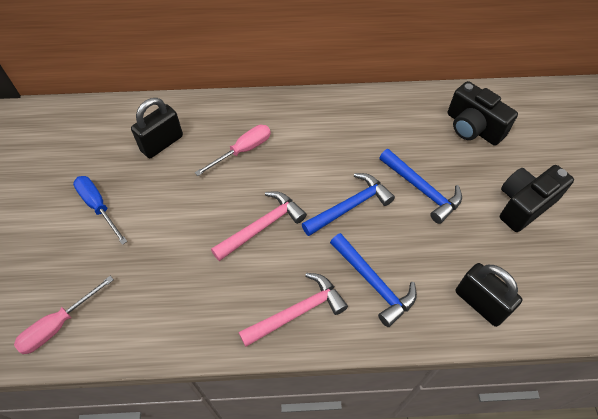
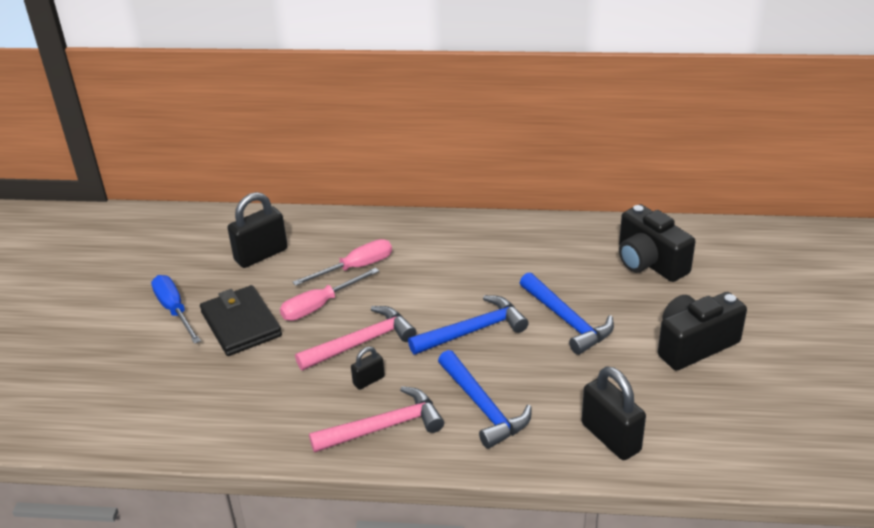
camera: 10 degrees right, 20 degrees down
(58, 325) = (107, 416): pink screwdriver -> pink screwdriver (319, 305)
(158, 216) = (241, 324): none -> black wallet
(275, 265) = (368, 380): none -> black padlock

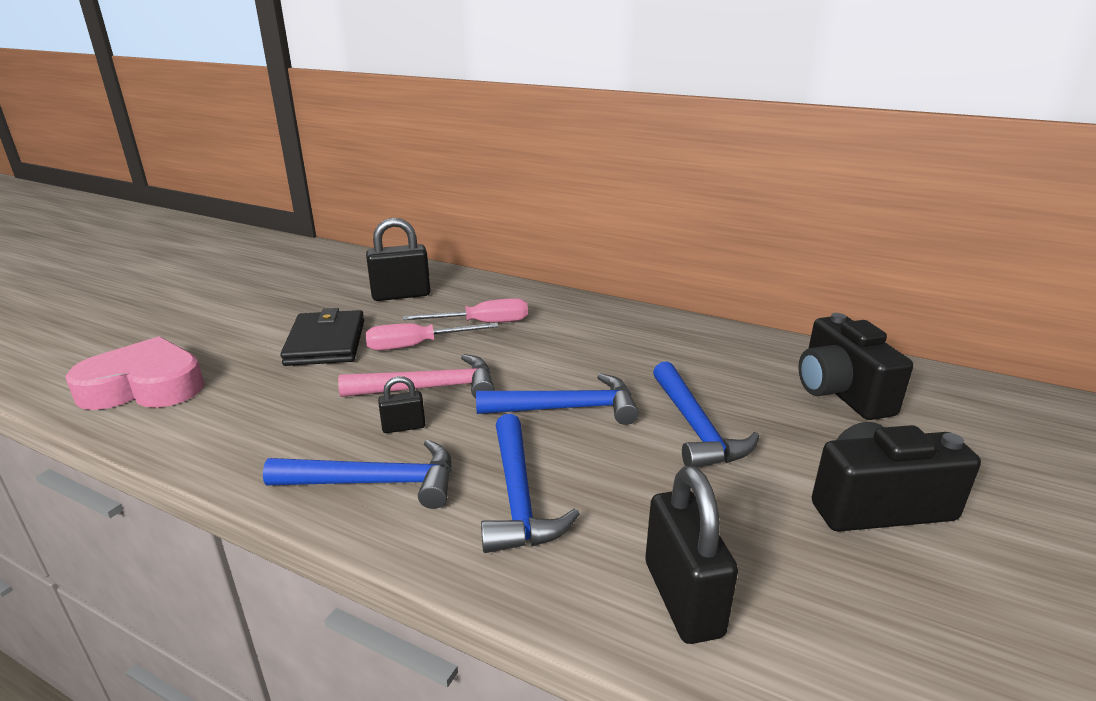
camera: 20 degrees right, 10 degrees down
(131, 408) = (144, 386): none -> pink heart
(174, 310) = (279, 318): blue screwdriver -> none
(384, 427) = (375, 483): pink hammer -> blue hammer

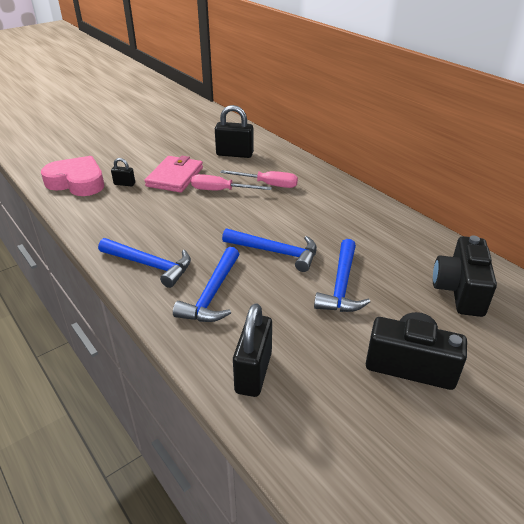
camera: 25 degrees right, 10 degrees up
(326, 342) = (175, 177): black wallet -> pink wallet
(403, 427) = (182, 238): black padlock -> black padlock (124, 184)
(429, 388) = (210, 219): pink hammer -> none

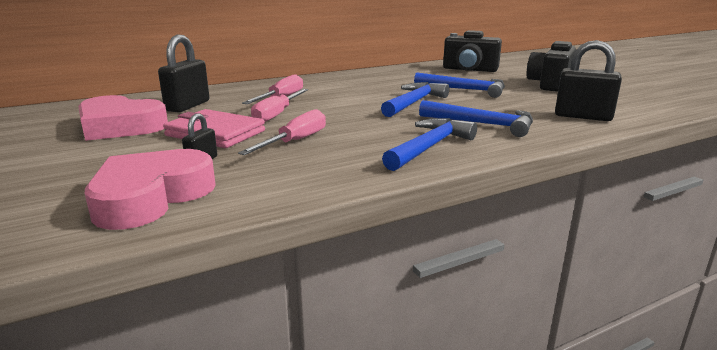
camera: 80 degrees left, 15 degrees down
(160, 207) = (295, 141): none -> pink screwdriver
(185, 145) = (120, 126): none -> pink heart

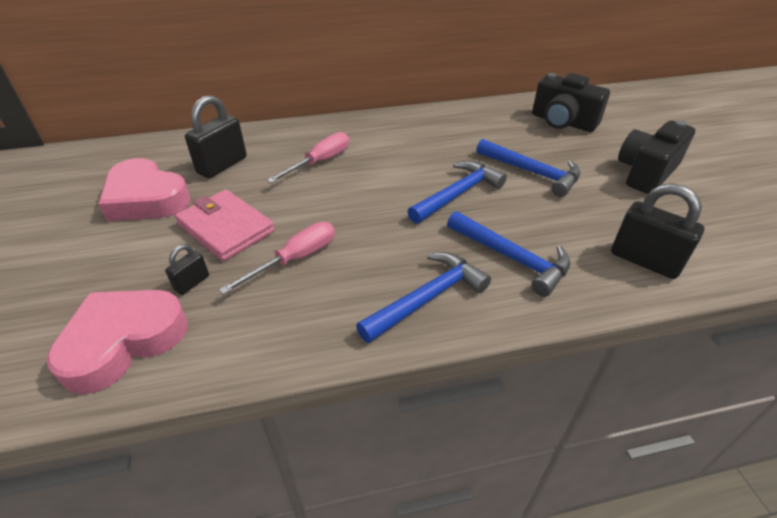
camera: 15 degrees right, 20 degrees up
(277, 114) = (301, 198): pink screwdriver -> none

